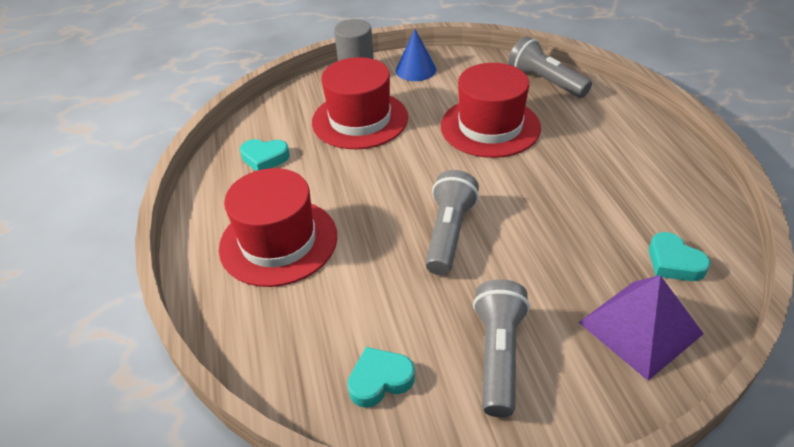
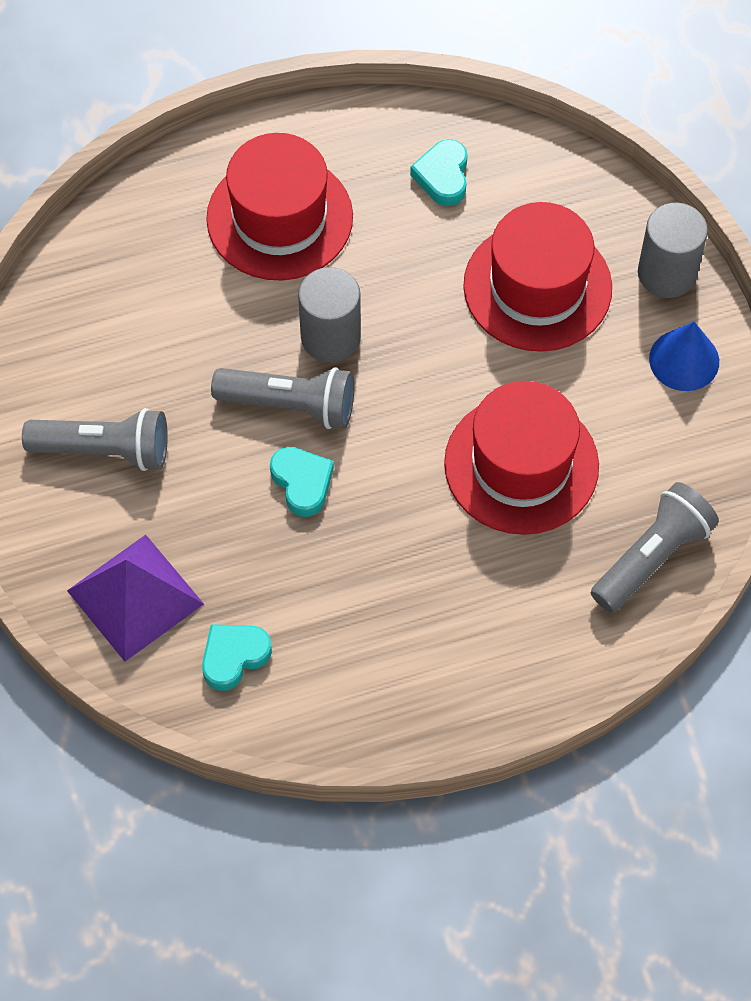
camera: 85 degrees right, 20 degrees up
(380, 380) = (78, 338): turquoise heart -> turquoise heart (302, 483)
(390, 212) = (330, 337): none -> grey cylinder

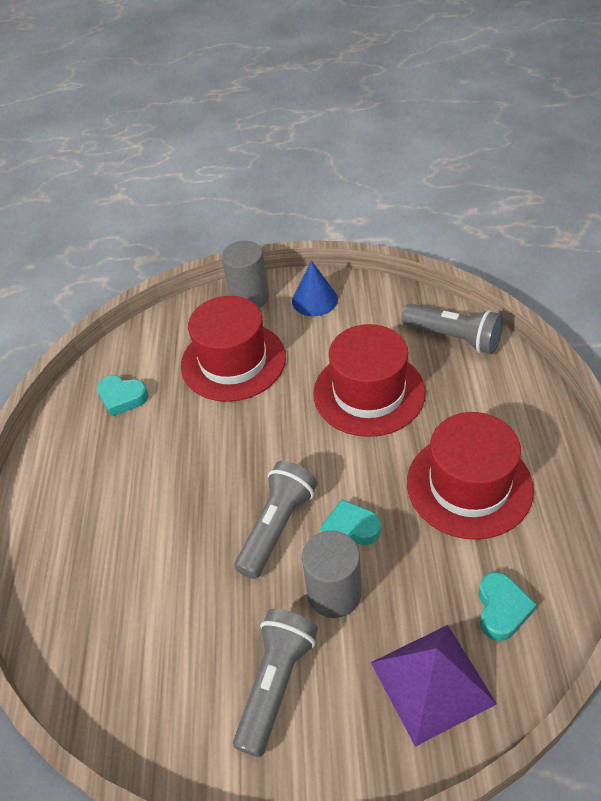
camera: 70 degrees left, 15 degrees down
(234, 657) = (501, 609): turquoise heart -> turquoise heart turned 150 degrees counterclockwise
(279, 218) = (106, 505): red hat -> red hat (469, 485)
(330, 337) = (226, 489): grey cylinder -> grey cylinder (334, 593)
(652, 557) = (454, 338): grey flashlight -> grey flashlight turned 150 degrees clockwise

